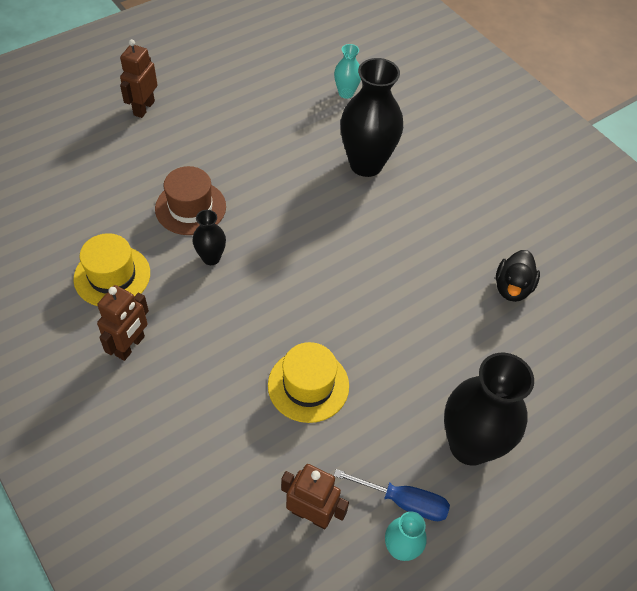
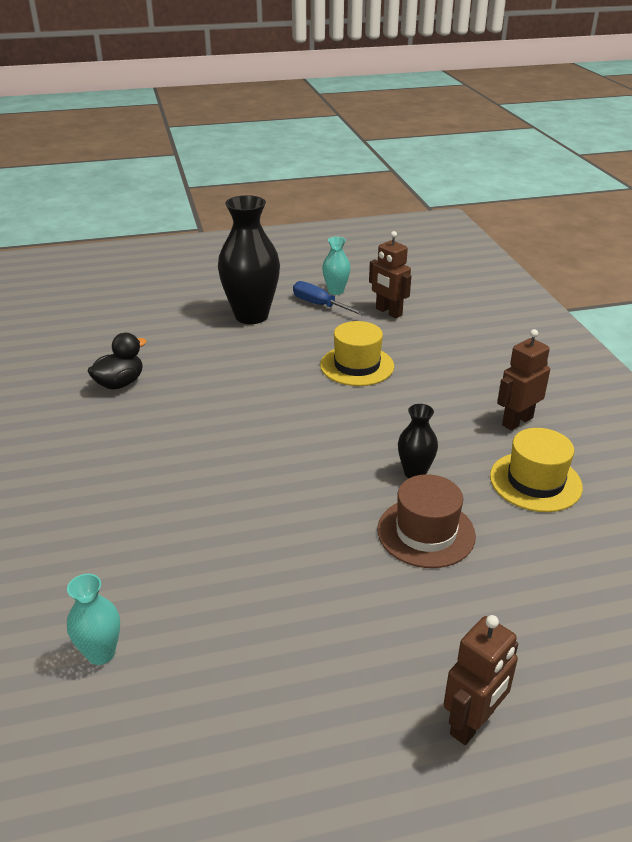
camera: 155 degrees left, 20 degrees down
(366, 164) = (163, 529): black vase -> none

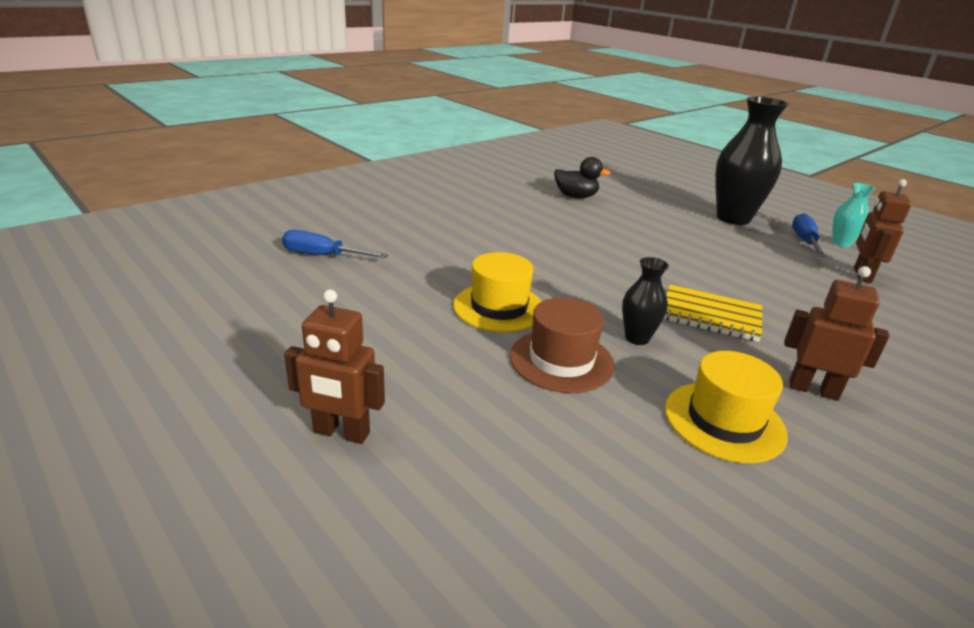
camera: 60 degrees right, 5 degrees down
(101, 653) = (322, 256): turquoise vase -> blue screwdriver
(357, 366) = (747, 277): yellow hat -> yellow hat (499, 307)
(403, 416) = (710, 315): none -> yellow notebook

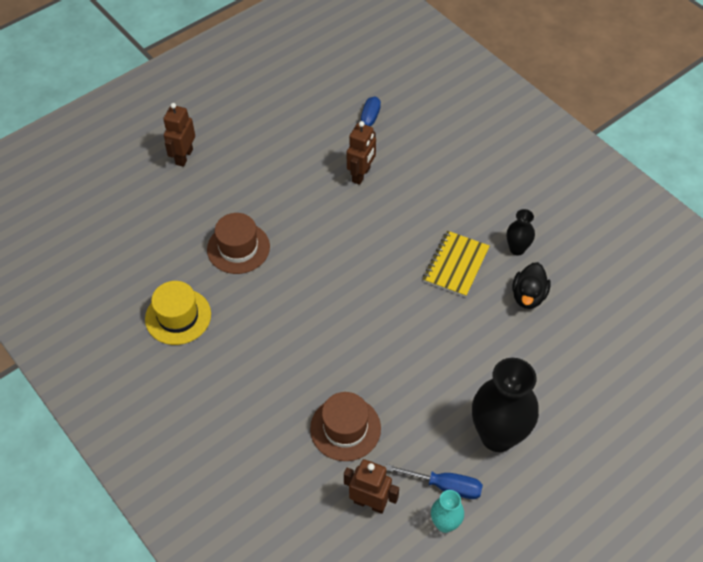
camera: 95 degrees right, 25 degrees up
(499, 307) = (299, 221): yellow hat -> none
(637, 338) = (262, 292): black vase -> black vase (517, 249)
(710, 315) = (292, 346): yellow notebook -> yellow notebook (455, 265)
(792, 285) = (345, 428): none -> brown hat
(813, 389) = (202, 377): brown robot -> brown robot (361, 175)

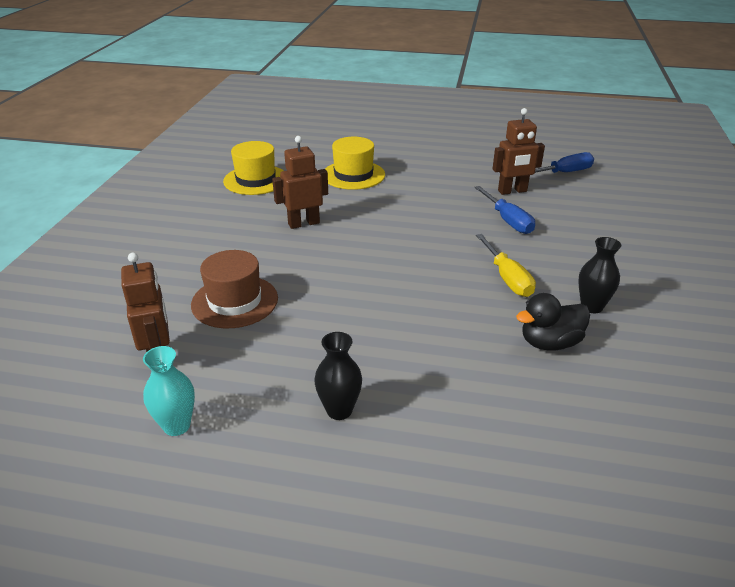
camera: 50 degrees right, 20 degrees down
(184, 156) = (399, 126): brown robot -> brown robot (303, 223)
(238, 248) = (353, 175): brown hat -> yellow hat
(446, 486) = (229, 401): blue screwdriver -> blue screwdriver (508, 221)
(455, 265) = (507, 278): yellow notebook -> yellow screwdriver
(497, 436) = (339, 410): black vase -> black vase, size x0.49

